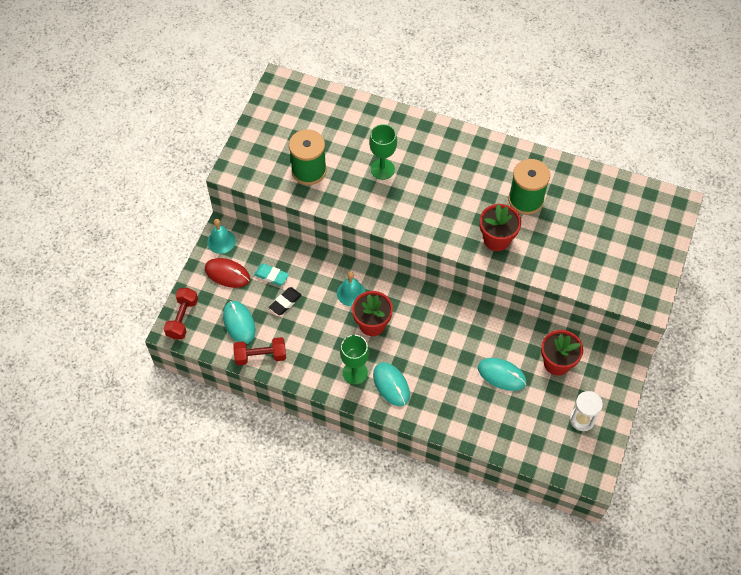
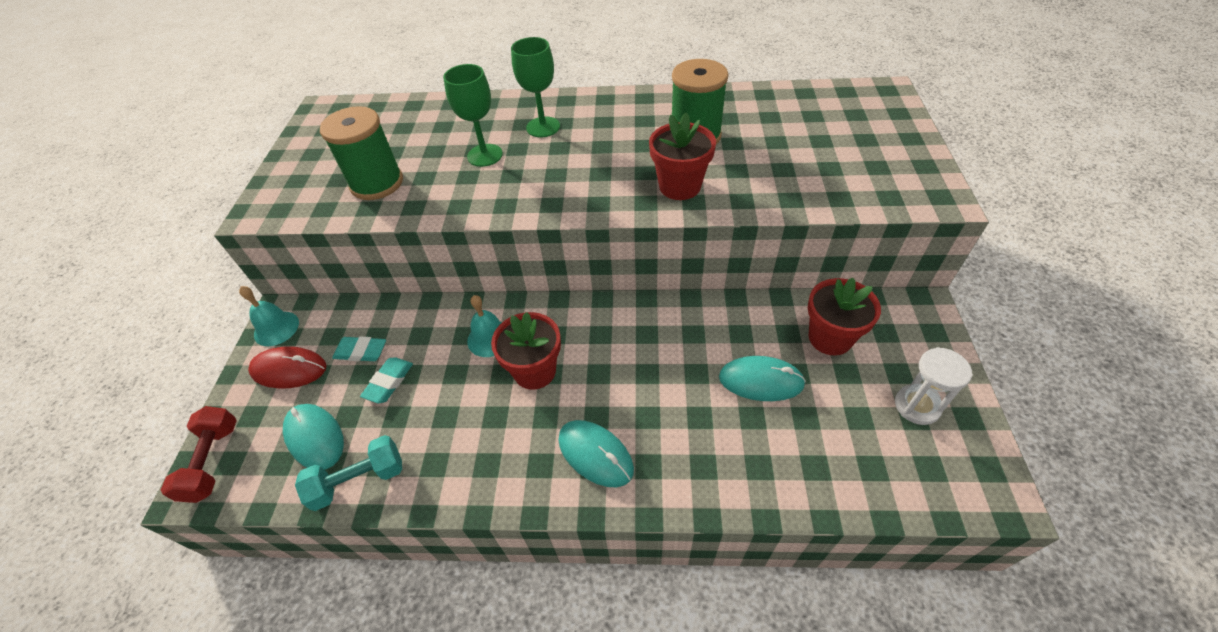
camera: 15 degrees left, 10 degrees down
(260, 356) = (359, 480): red dumbbell -> turquoise dumbbell
(285, 302) = (389, 382): black eraser -> turquoise eraser
(355, 373) = (529, 454): green goblet -> green goblet (543, 127)

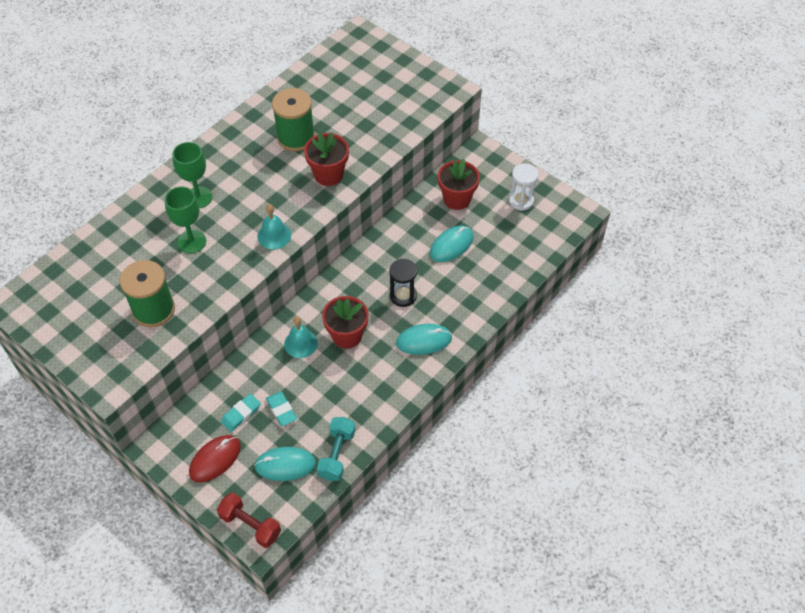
camera: 55 degrees left, 5 degrees up
(276, 328) = (167, 454): turquoise bell -> turquoise bell (274, 235)
(639, 385) = (403, 296): none -> black hourglass

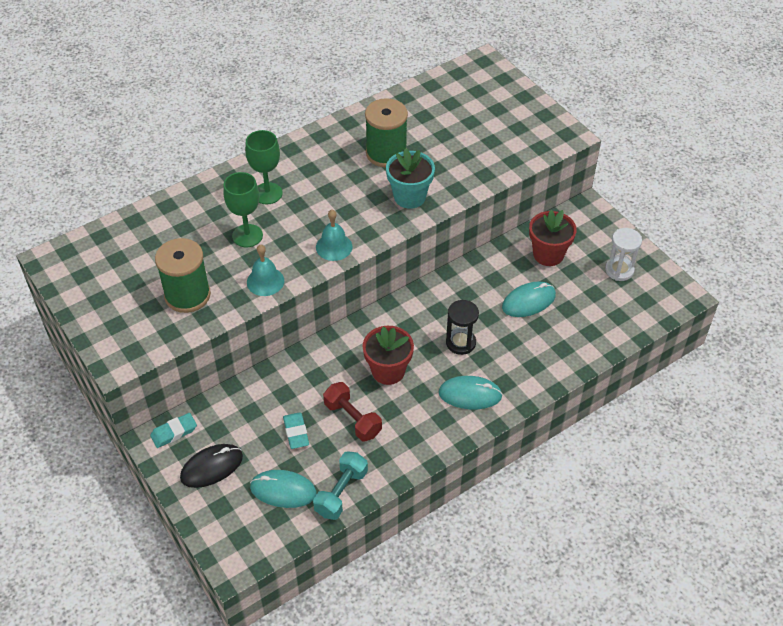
camera: 15 degrees right, 5 degrees down
(215, 459) = (211, 467): red mouse -> black mouse
(241, 414) = (252, 427): turquoise eraser -> turquoise eraser (174, 432)
(250, 525) = (228, 544): red dumbbell -> red dumbbell (352, 419)
(300, 343) = (336, 368): turquoise bell -> turquoise bell (265, 281)
(328, 174) = (409, 197): red flower pot -> turquoise flower pot

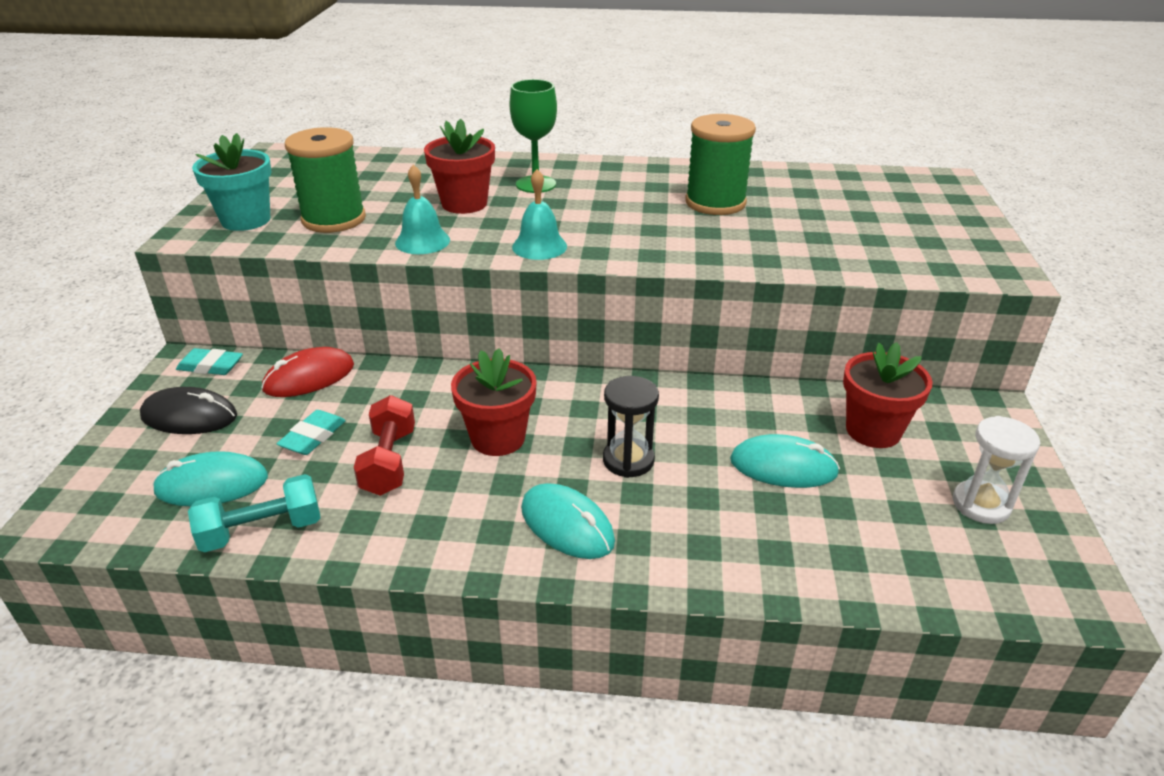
camera: 40 degrees right, 15 degrees down
(242, 401) = (309, 377): none -> red mouse
(247, 236) = (464, 204): green goblet -> red flower pot
(283, 490) = (212, 484): turquoise mouse -> turquoise mouse turned 60 degrees counterclockwise
(409, 197) = (693, 244): turquoise flower pot -> turquoise flower pot (246, 220)

